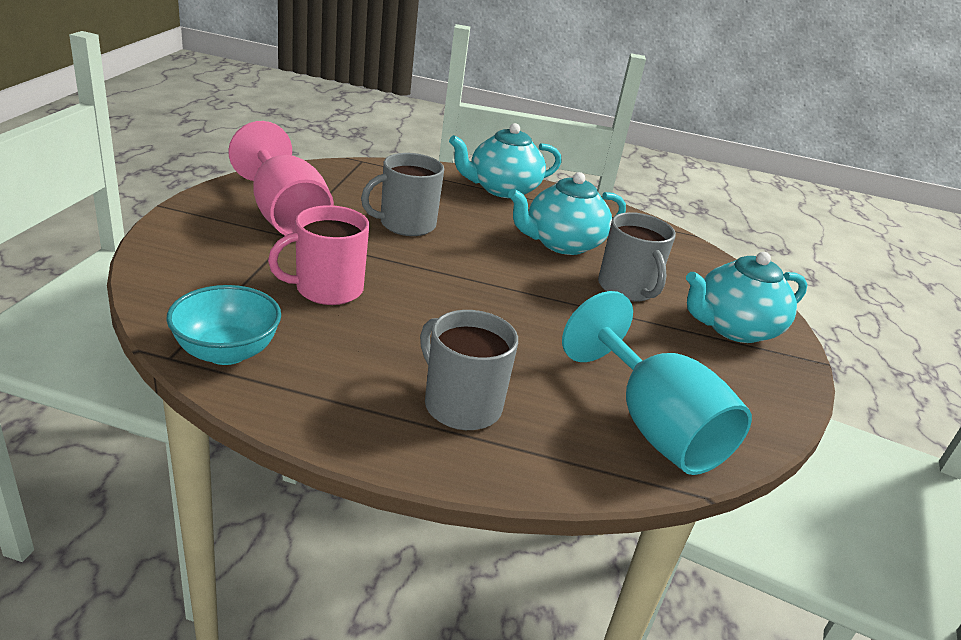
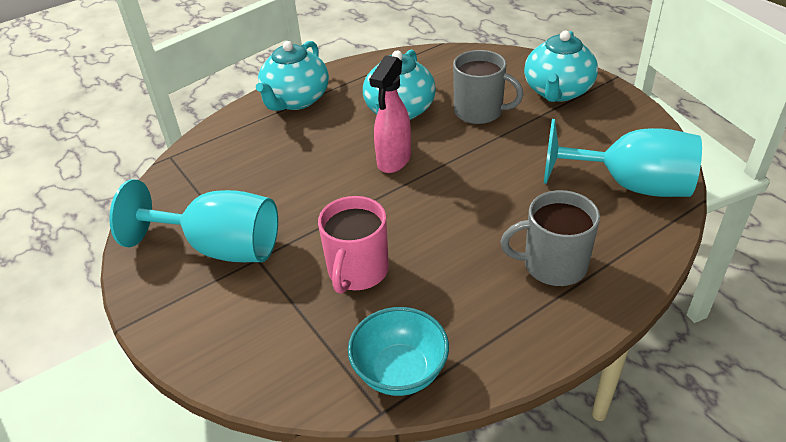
camera: 40 degrees left, 10 degrees up
(285, 216) = (220, 248): pink goblet -> turquoise goblet
(406, 224) = (300, 180): grey mug -> none
(491, 262) = (393, 161): none -> pink spray bottle

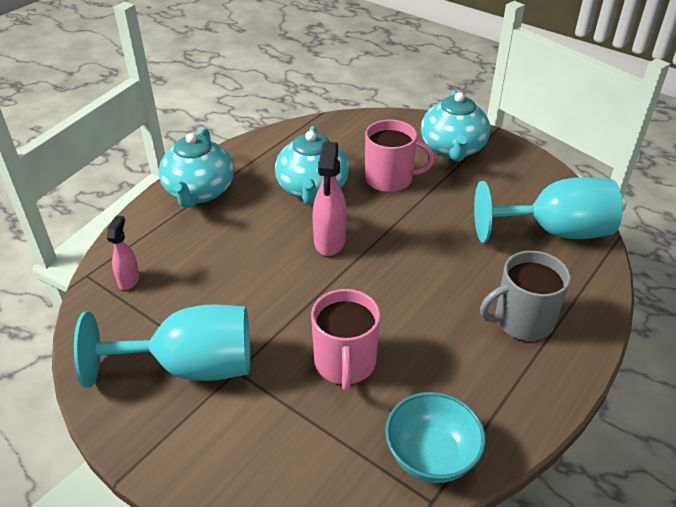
camera: 20 degrees left, 0 degrees up
(202, 166) = (129, 280): none -> pink spray bottle
(479, 112) = (390, 179): grey mug -> pink mug

